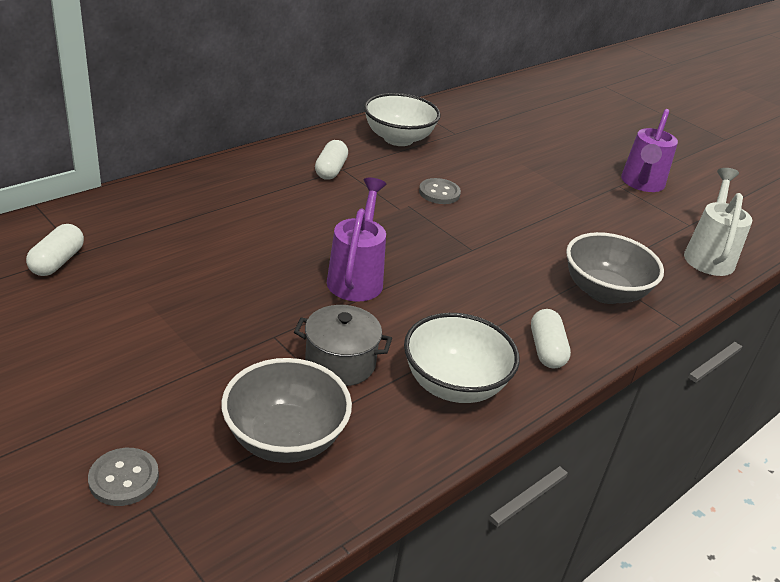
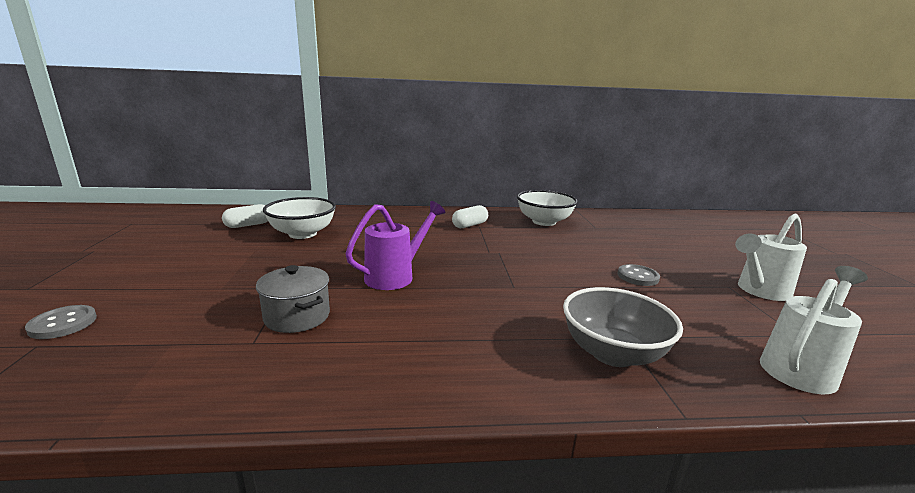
camera: 40 degrees right, 15 degrees down
(285, 438) = (178, 344): grey bowl -> none
(439, 193) = (534, 251): grey button -> grey button (638, 276)
(454, 384) = (354, 365): white bowl -> white bowl (302, 234)
(546, 350) = (482, 374): white capsule -> none
(641, 184) = (759, 291): purple watering can -> white watering can

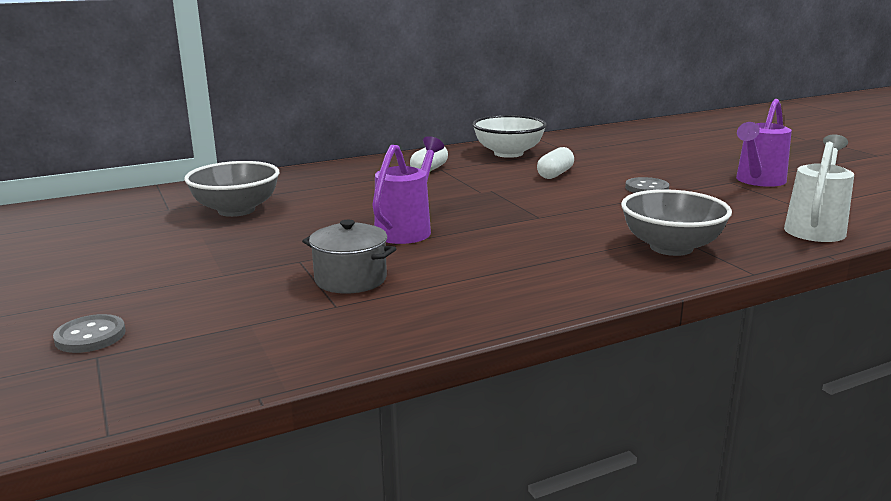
camera: 20 degrees left, 0 degrees up
(248, 225) = (147, 213): white capsule -> white capsule (555, 174)
(302, 234) = (236, 210): white bowl -> grey bowl
(759, 291) = (758, 181): white watering can -> purple watering can

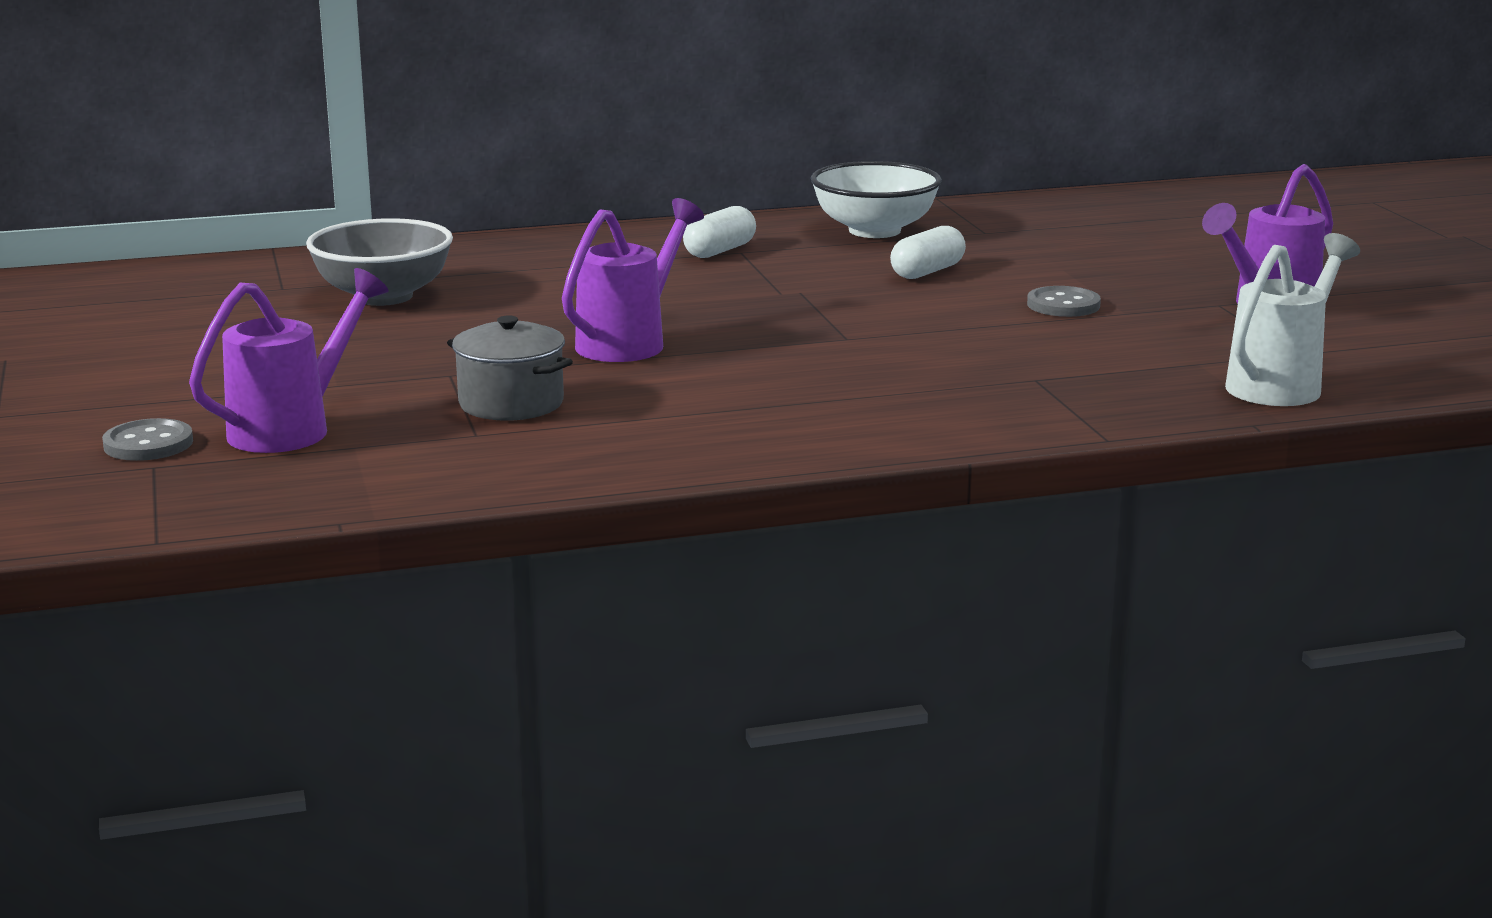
camera: 10 degrees right, 0 degrees up
(199, 313) = (292, 429): none -> purple watering can
(671, 247) = (1016, 396): grey bowl -> none

